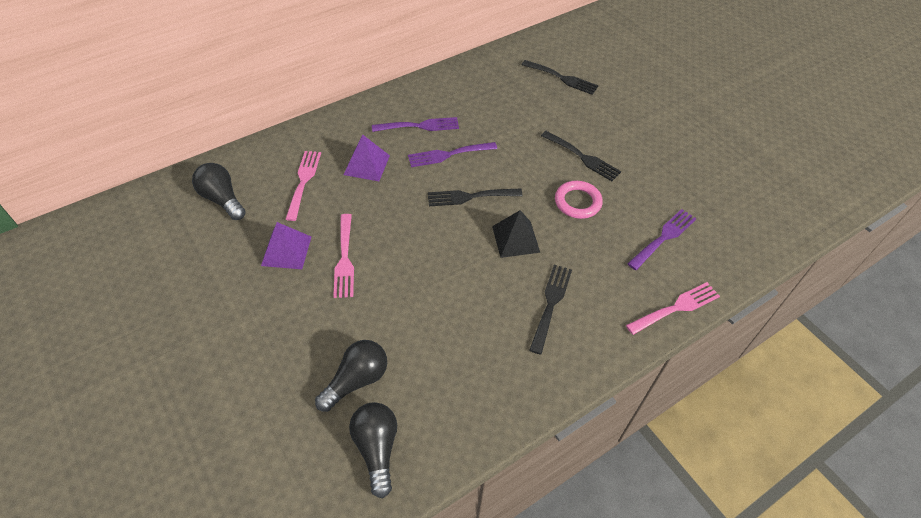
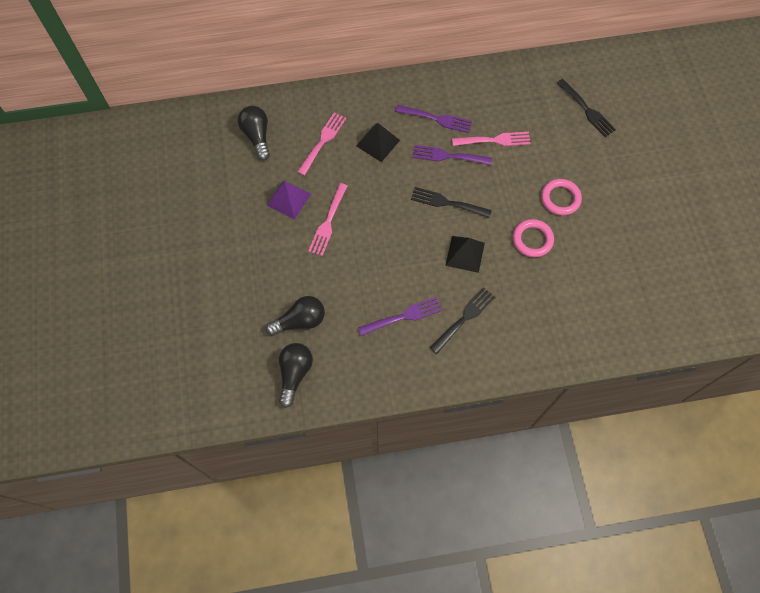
camera: 25 degrees right, 15 degrees up
(367, 165) = (378, 143): purple pyramid -> black pyramid
(583, 157) = (560, 199): black fork -> pink ring
(663, 237) = (586, 297): purple fork -> purple fork (403, 316)
(676, 307) = (559, 359): pink fork -> pink fork (494, 140)

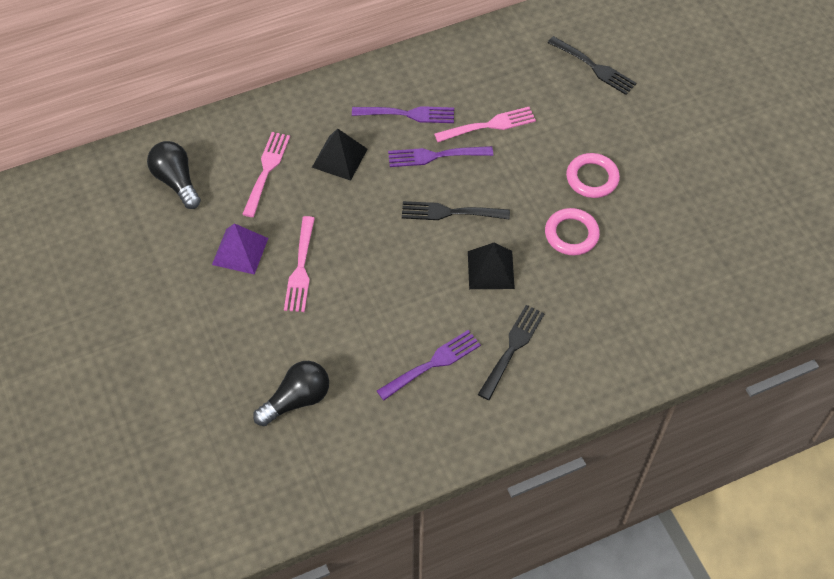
camera: 15 degrees left, 10 degrees down
(295, 374) = (307, 469): black light bulb -> none

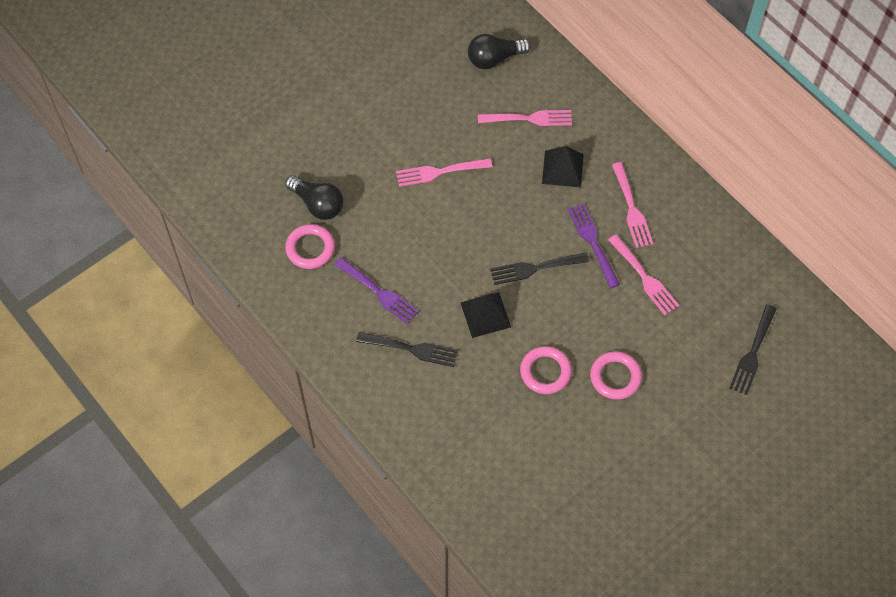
camera: 75 degrees right, 5 degrees up
(176, 181) = (494, 59): black light bulb -> black light bulb turned 150 degrees counterclockwise
(240, 251) = (442, 124): purple pyramid -> none
(353, 421) = (310, 248): none -> pink ring
(408, 114) = (632, 209): purple fork -> pink fork
(450, 212) = (535, 268): black fork -> black fork turned 90 degrees counterclockwise

